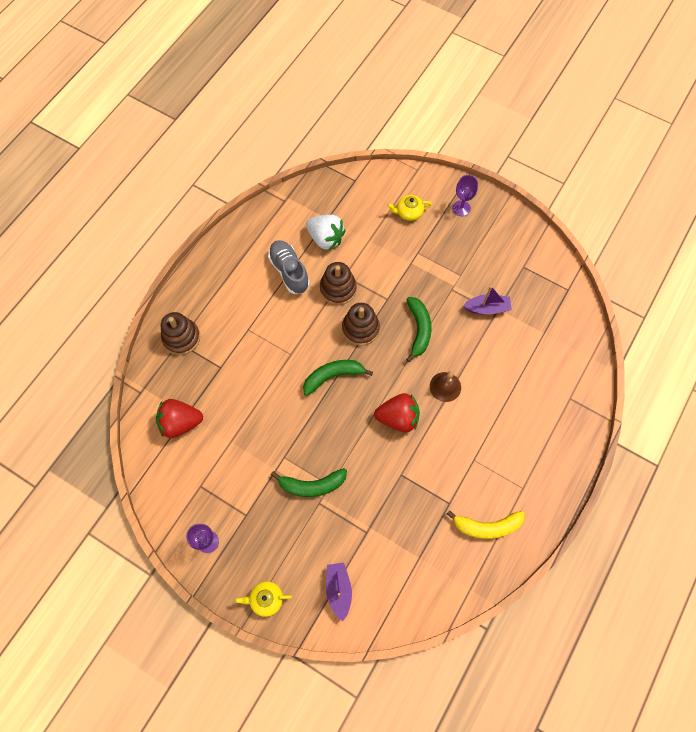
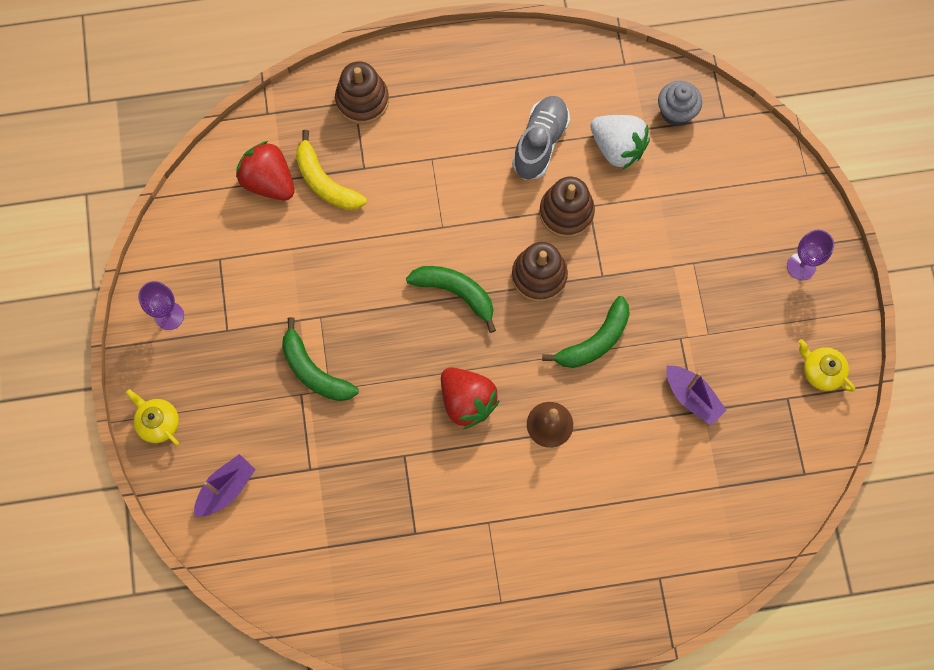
camera: 50 degrees right, 5 degrees up
(326, 239) = (617, 148): white strawberry -> white strawberry turned 45 degrees counterclockwise
(332, 198) = (676, 112): none -> grey cupcake
(408, 212) = (738, 211): yellow teapot -> yellow teapot (821, 371)
(487, 526) = (423, 595): yellow banana -> yellow banana (325, 182)

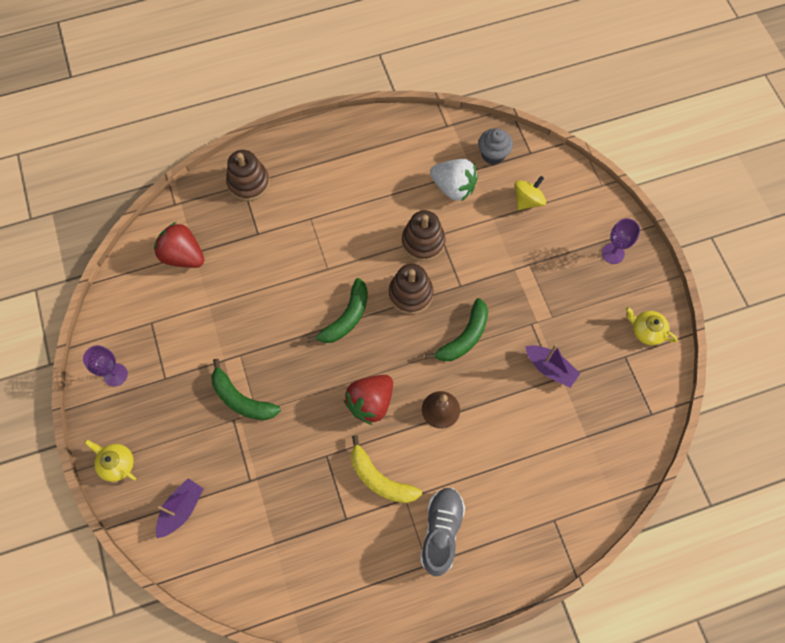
camera: 10 degrees left, 5 degrees down
(325, 182) = (229, 249): yellow banana -> yellow banana (380, 479)
(455, 292) = (346, 317): green banana -> green banana turned 105 degrees clockwise
(467, 401) = (370, 402): red strawberry -> red strawberry turned 90 degrees clockwise
(540, 143) = (393, 193): grey shoe -> grey shoe (441, 531)
(708, 180) = (527, 200): none -> yellow spinning top

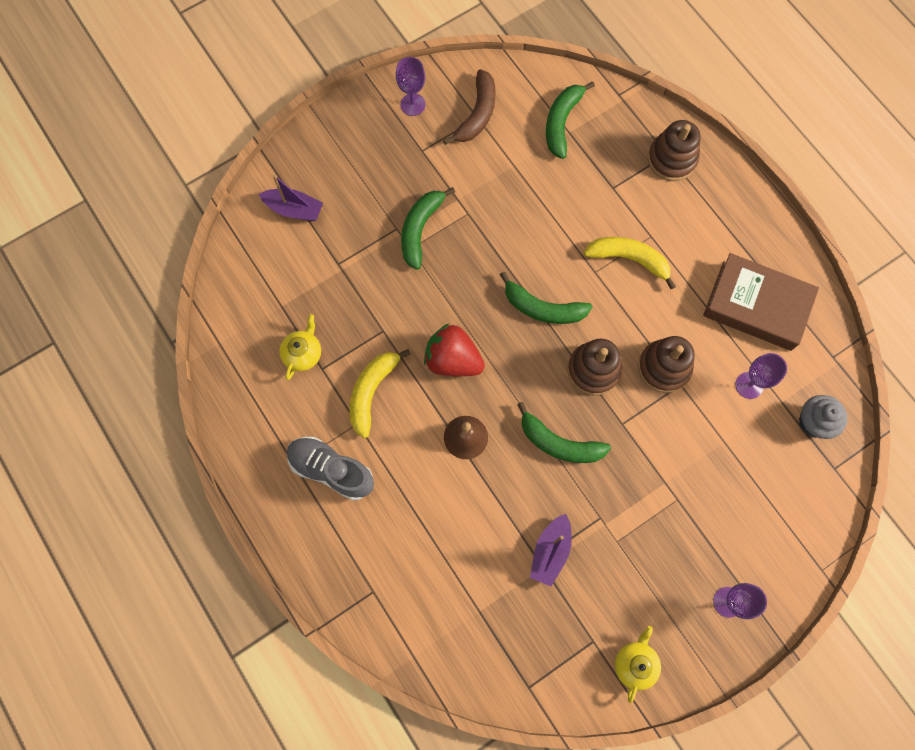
camera: 75 degrees right, 5 degrees up
(117, 464) = (324, 137): yellow teapot -> yellow teapot (303, 353)
(147, 321) = (477, 114): none -> brown banana
(183, 256) = (561, 123): red strawberry -> green banana
(324, 240) = (629, 259): none -> yellow banana
(392, 162) = (756, 305): none -> brown book
(441, 531) = (331, 470): grey shoe -> grey shoe turned 150 degrees counterclockwise
(453, 188) = (749, 385): white strawberry -> purple goblet
(527, 200) = (764, 479): yellow spinning top -> none

